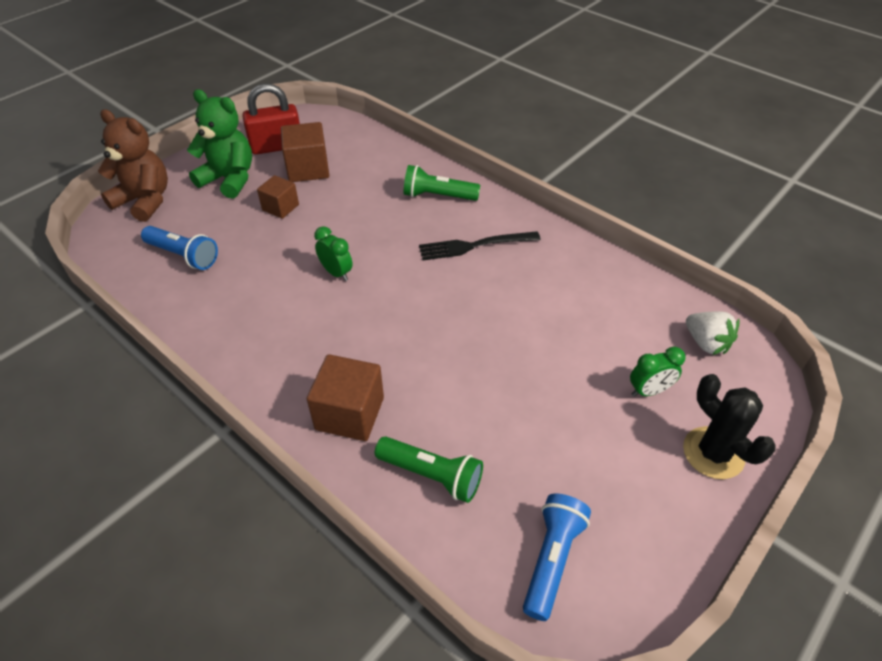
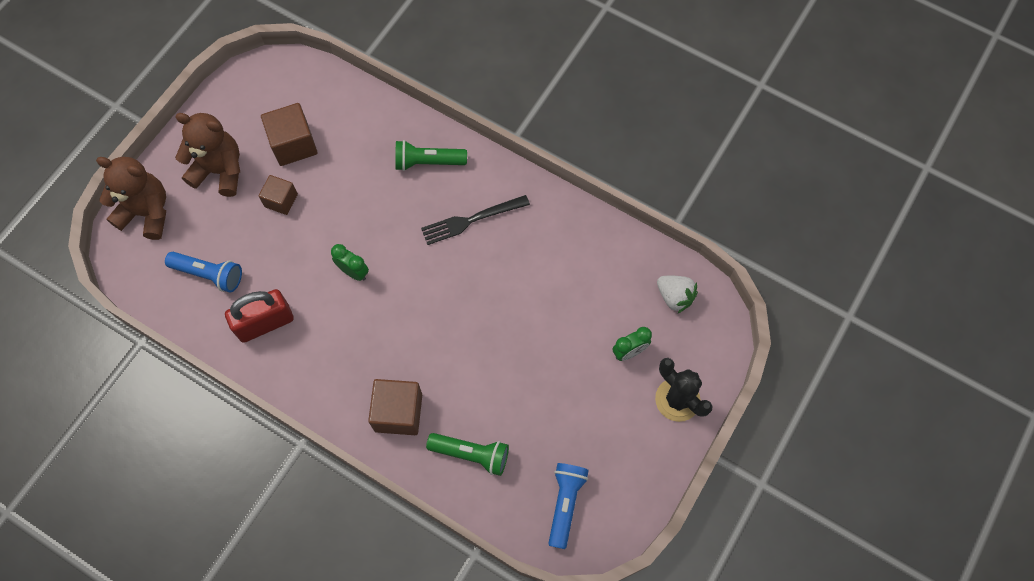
camera: 10 degrees left, 20 degrees up
(229, 179) = (220, 171): green teddy bear -> brown teddy bear
(277, 146) = (253, 117): red padlock -> red padlock (265, 323)

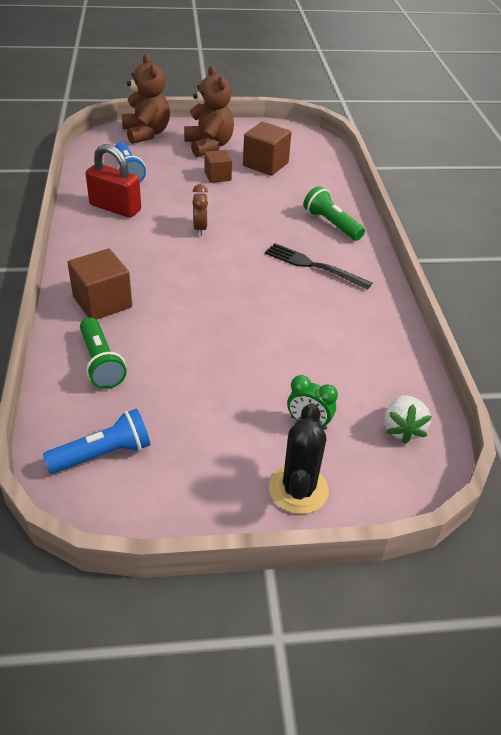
camera: 50 degrees right, 25 degrees down
(353, 272) = (200, 229): green clock -> brown clock

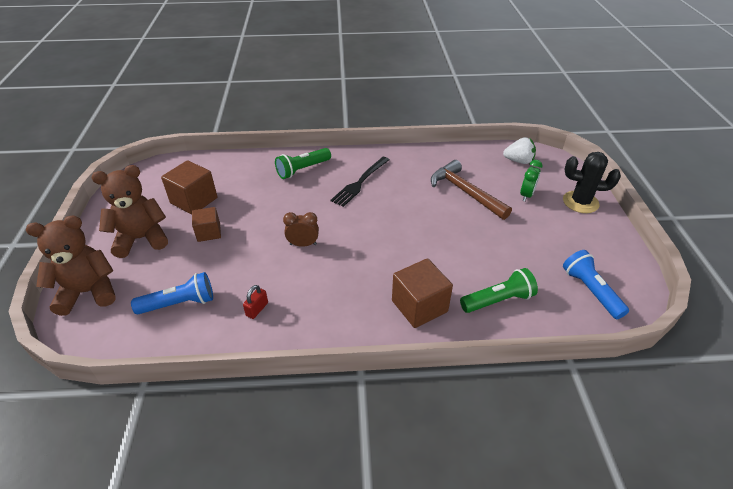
camera: 85 degrees left, 0 degrees up
(115, 208) = (257, 309): red padlock -> red padlock, size x0.45
(306, 357) = (465, 192): none -> brown hammer

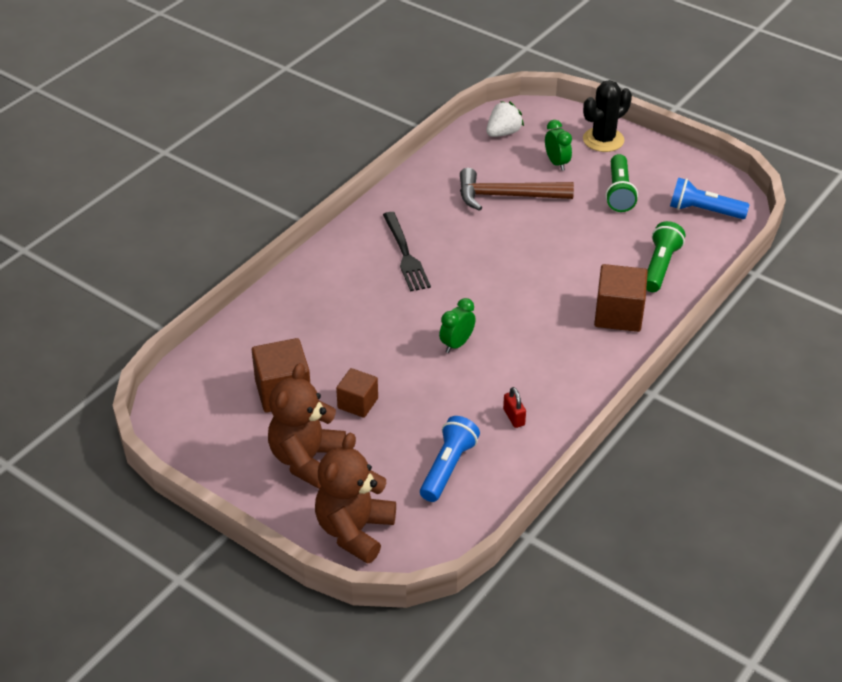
camera: 50 degrees left, 0 degrees up
(302, 170) = (329, 283): green flashlight -> green flashlight (619, 192)
(303, 244) = (456, 344): brown clock -> green clock

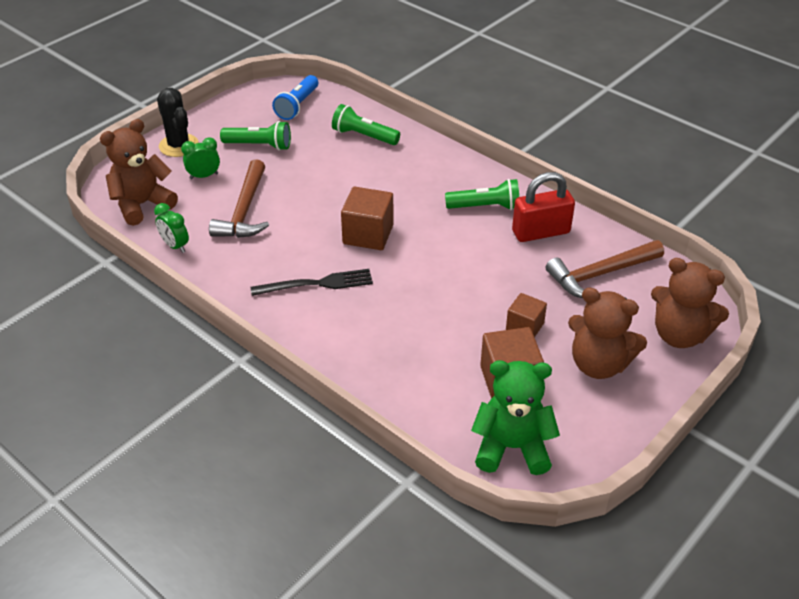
camera: 85 degrees left, 0 degrees up
(199, 394) = (512, 448): none -> green teddy bear
(447, 467) = (600, 274): blue flashlight -> brown hammer
(456, 344) = (449, 258): green clock -> green clock (175, 246)
(503, 133) = (142, 204): white strawberry -> brown teddy bear
(514, 417) = (541, 232): red padlock -> red padlock, size x2.20
(551, 370) = (485, 207): none -> green flashlight
(618, 314) = (420, 164): brown cube -> brown cube (368, 234)

